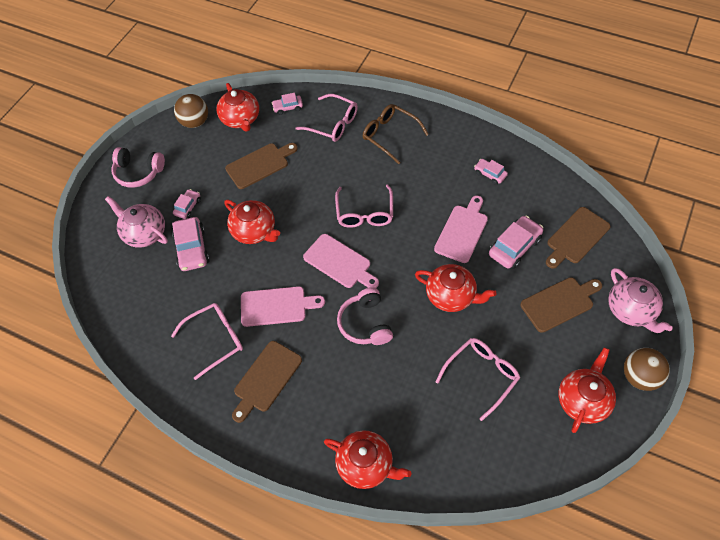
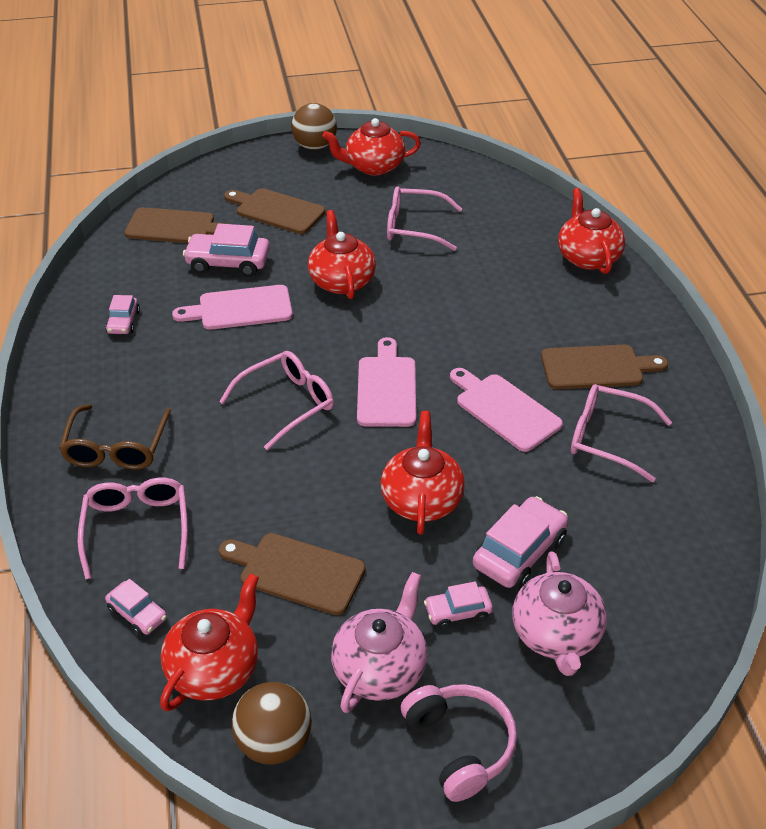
camera: 130 degrees left, 15 degrees down
(365, 323) = (444, 327): pink headphones -> none
(631, 310) = (242, 169): pink teapot -> pink teapot (380, 669)

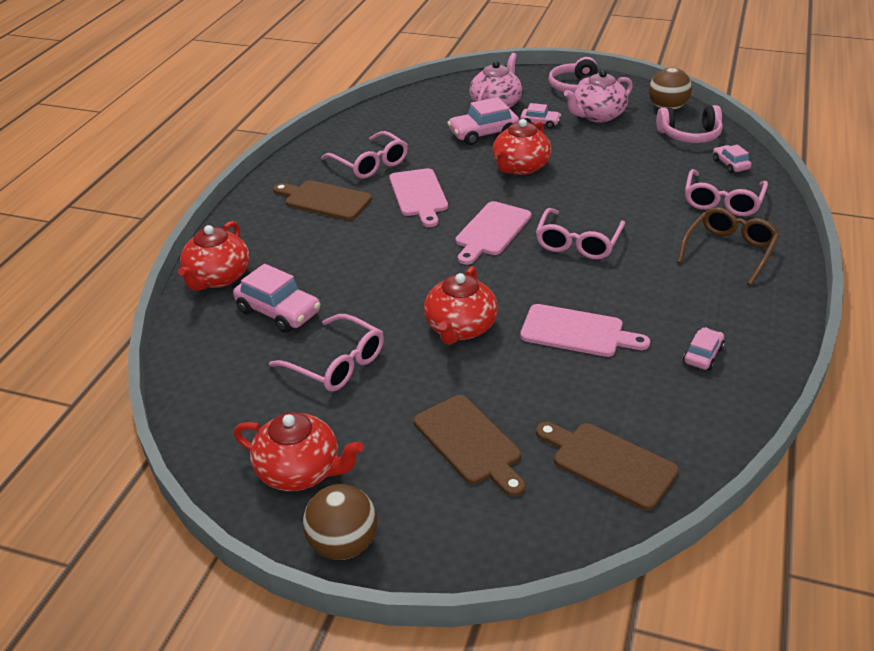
camera: 150 degrees left, 5 degrees down
(214, 669) = (689, 135): red teapot -> pink headphones
(228, 263) = (565, 388): pink car -> pink car (278, 311)
(286, 404) = (578, 242): pink glasses -> pink glasses turned 60 degrees counterclockwise
(296, 572) = (622, 157): brown cutting board -> none

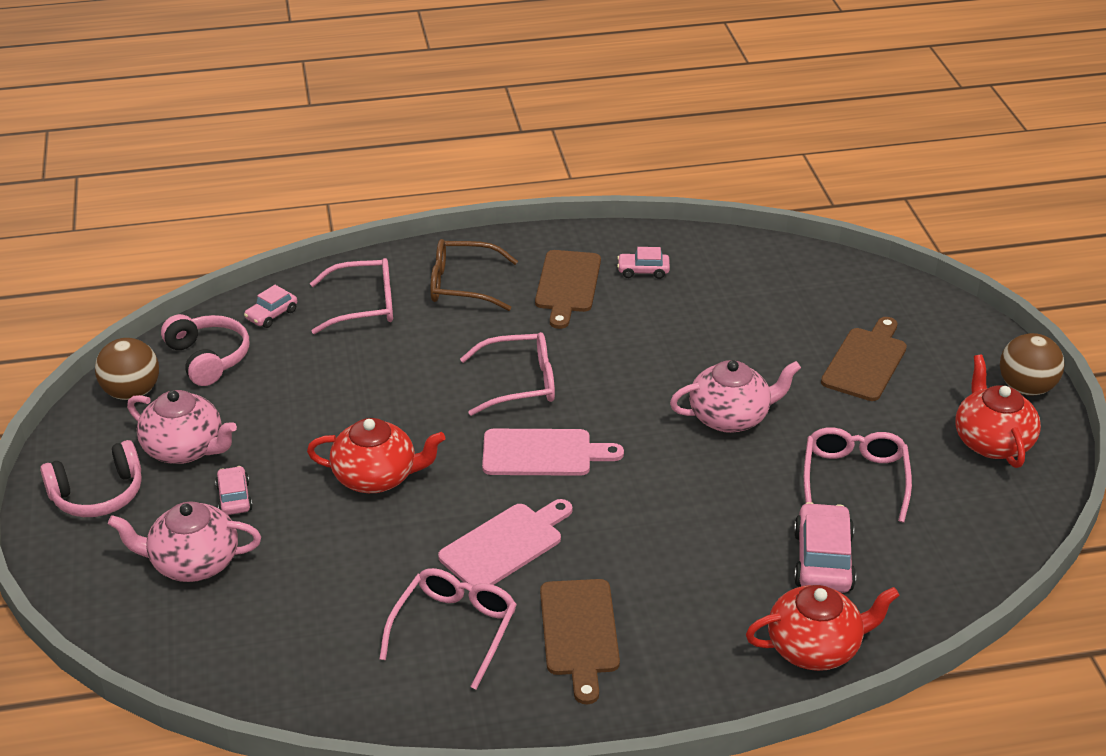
camera: 120 degrees left, 0 degrees up
(460, 328) = (730, 417): red teapot -> pink teapot
(483, 134) = (298, 544): pink car -> none
(577, 332) = (672, 344): pink cutting board -> none
(609, 463) = (815, 289): brown cutting board -> brown cutting board (567, 285)

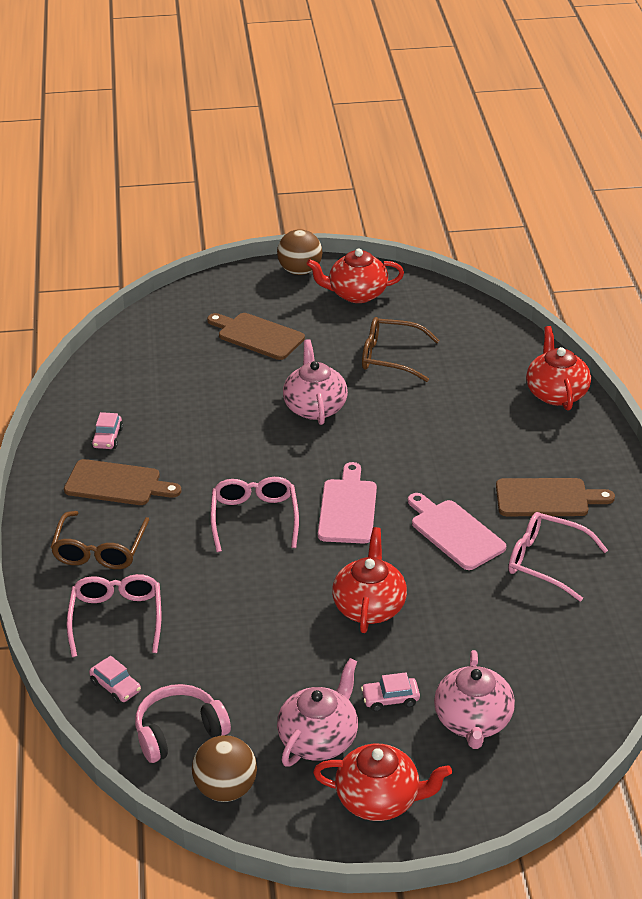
camera: 85 degrees left, 0 degrees up
(98, 494) = (379, 799): pink headphones -> red teapot
(823, 560) = (474, 381): pink car -> none
(854, 479) = (391, 357): pink glasses -> brown glasses

